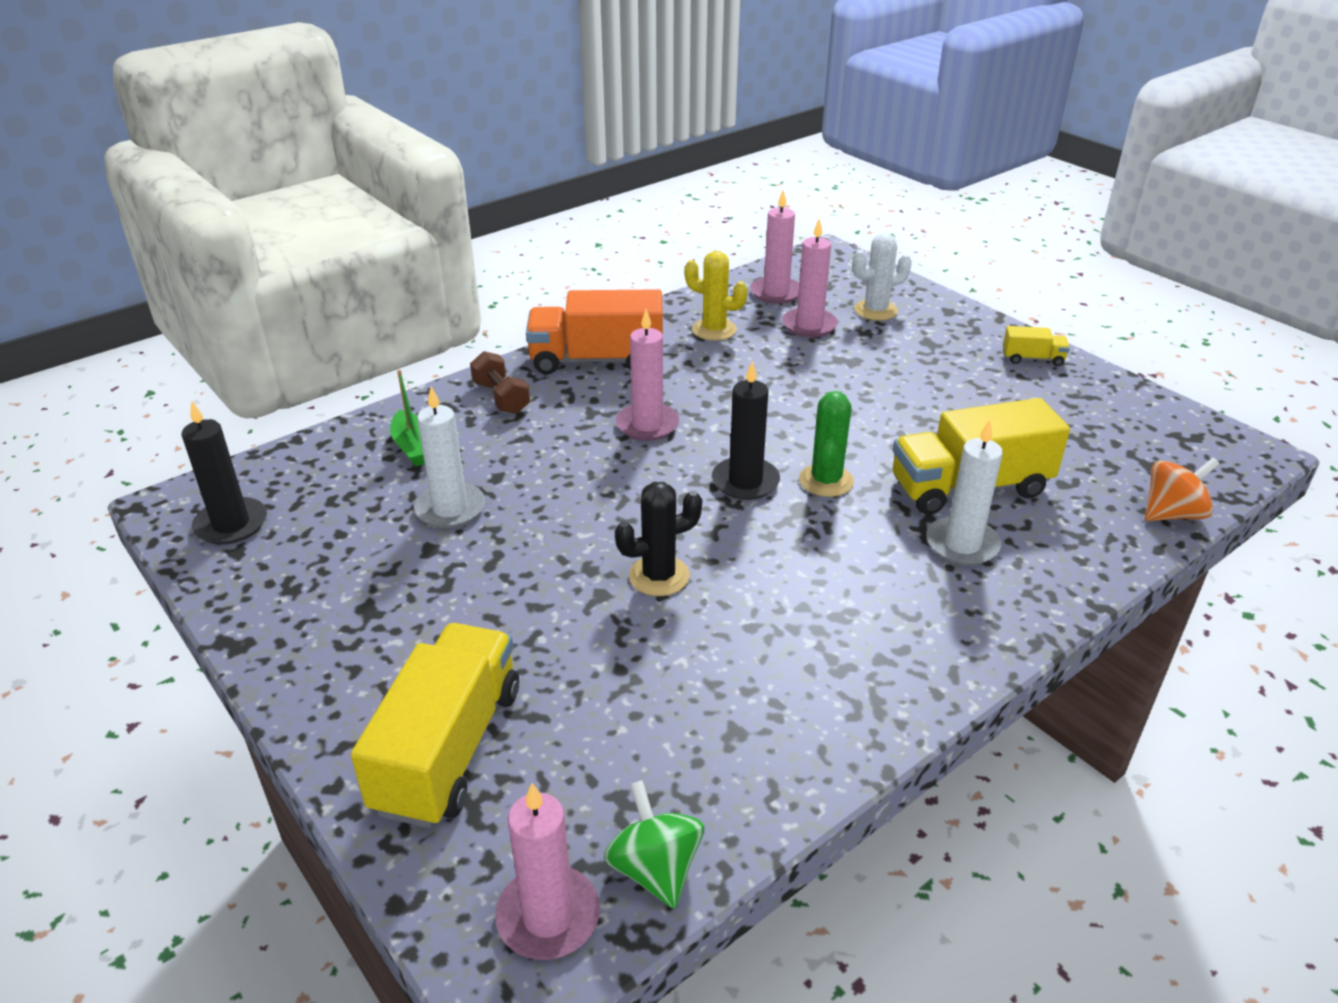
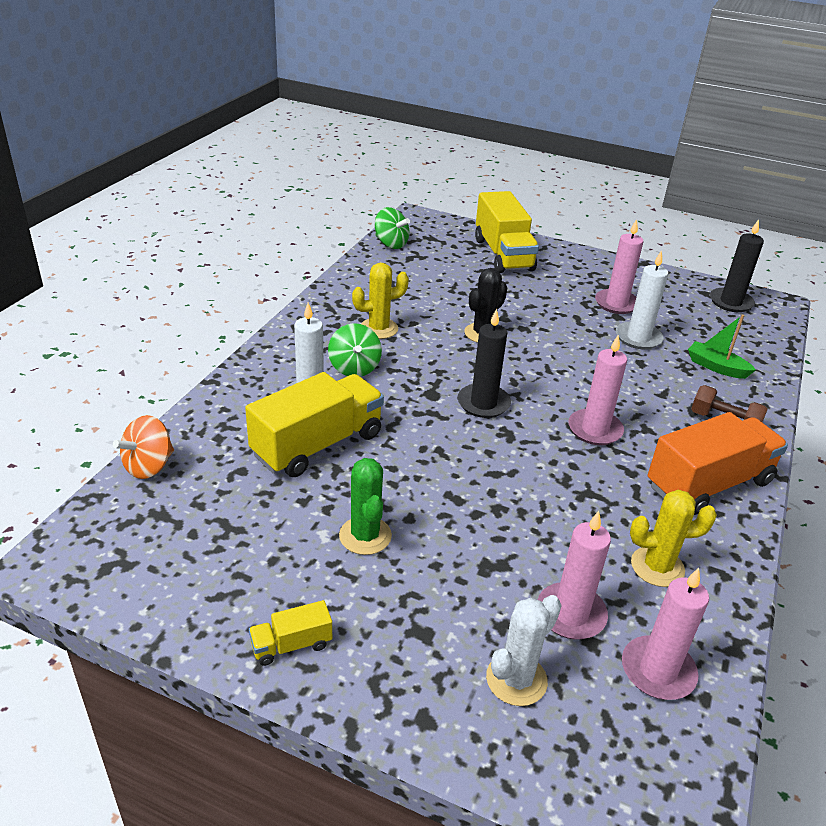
camera: 150 degrees right, 0 degrees up
(548, 916) = (418, 228): pink candle -> pink candle (616, 304)
(814, 630) = (379, 328): none -> yellow cactus
(826, 481) = (428, 420): green cactus -> green cactus (365, 536)
(884, 571) = (354, 368): none -> green spinning top

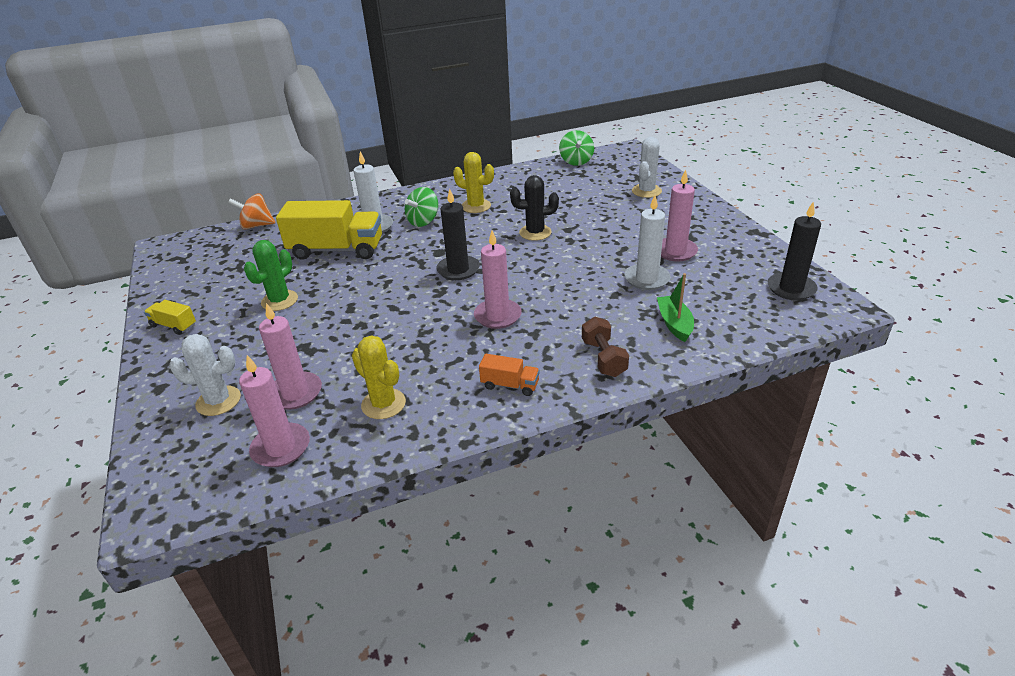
camera: 50 degrees right, 0 degrees up
(503, 254) = (646, 191): yellow truck -> white cactus
(709, 484) = (510, 385): orange truck -> orange truck, size x0.46

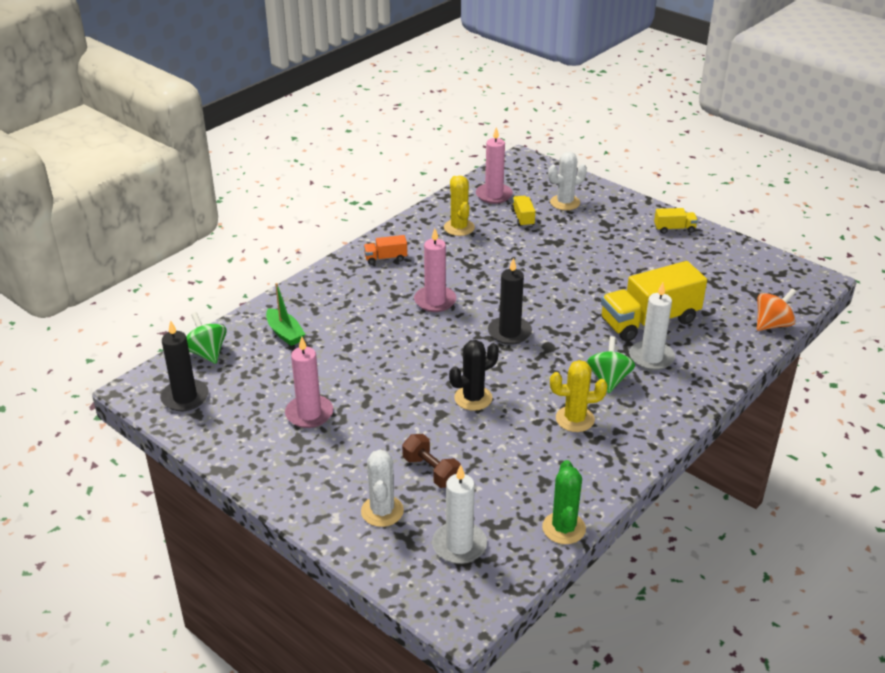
camera: 150 degrees right, 0 degrees up
(279, 301) = (626, 265): green cactus -> green cactus (563, 528)
(295, 393) = (523, 218): pink candle -> yellow truck
(383, 404) = (459, 228): yellow cactus -> yellow cactus turned 60 degrees clockwise
(576, 161) = (520, 556): green spinning top -> green spinning top (207, 353)
(603, 358) = (330, 292): brown dumbbell -> brown dumbbell (431, 471)
(647, 279) = (325, 371): white candle -> white candle (459, 545)

